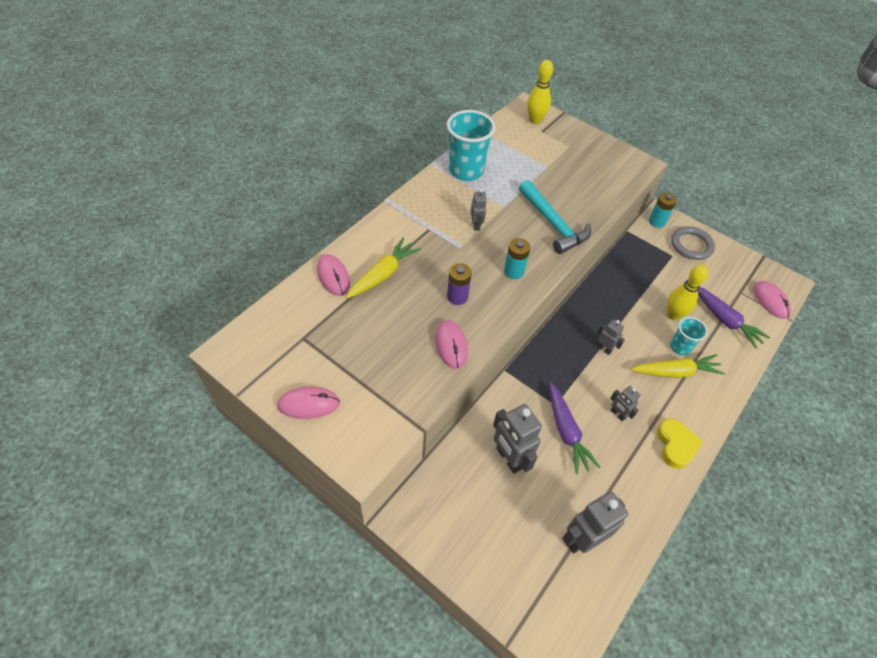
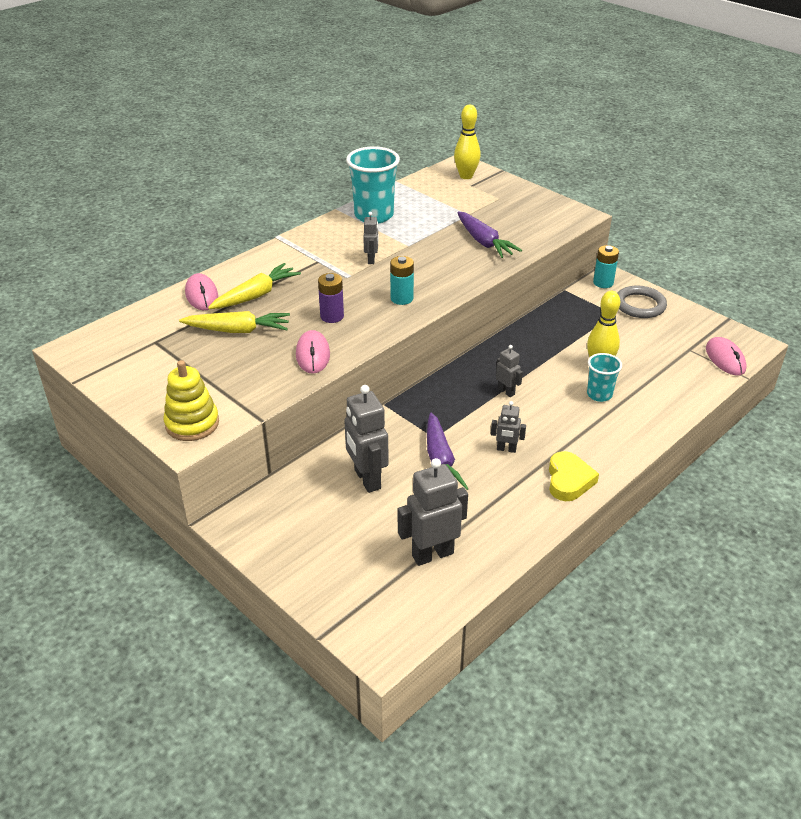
camera: 10 degrees right, 15 degrees down
(308, 404) = (145, 393): pink mouse -> none
(361, 440) = (192, 423): none -> yellow stacking toy
(553, 224) = (459, 261): turquoise hammer -> none
(618, 414) = (506, 449): grey robot -> grey robot turned 45 degrees counterclockwise
(675, 372) = (587, 416): yellow carrot -> yellow carrot (238, 330)
(725, 320) = (662, 373): purple carrot -> purple carrot (484, 242)

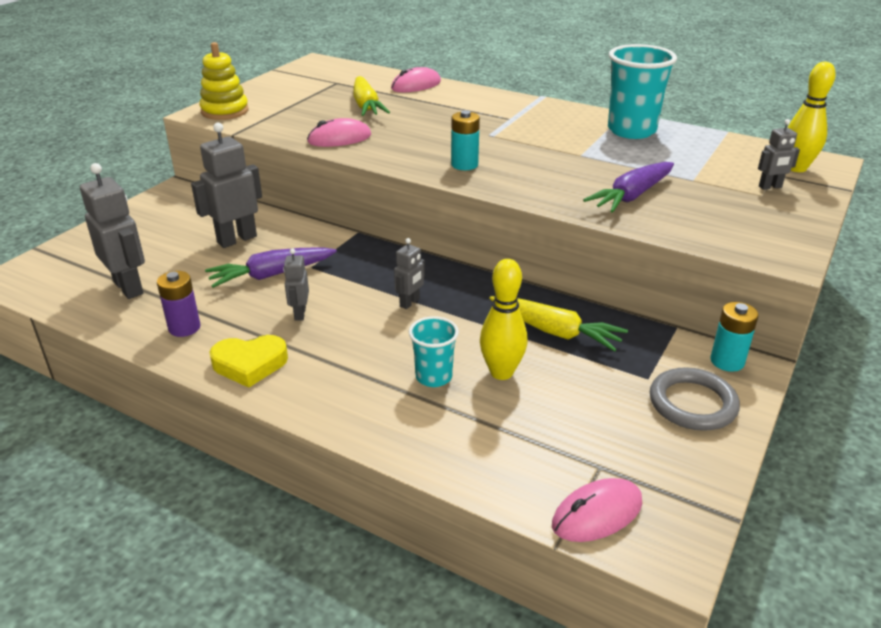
camera: 75 degrees right, 5 degrees down
(256, 295) = (428, 103): yellow carrot -> yellow carrot (555, 331)
(332, 316) = (410, 138): purple battery -> purple battery (184, 328)
(371, 260) = (533, 141): grey robot -> grey robot (770, 187)

